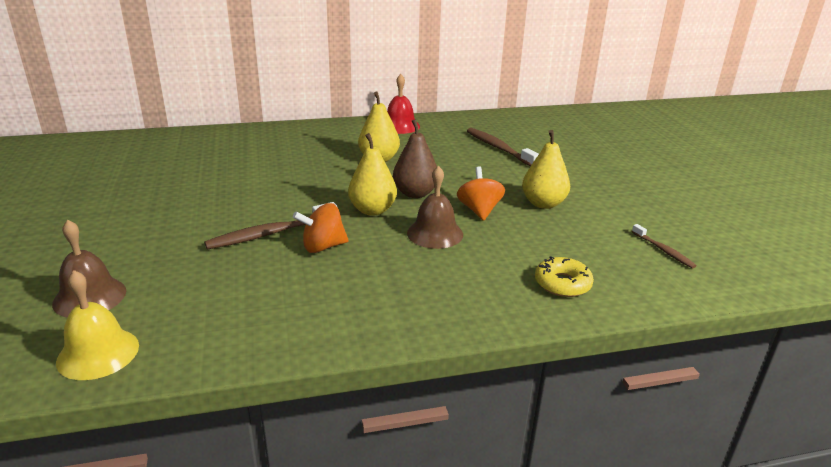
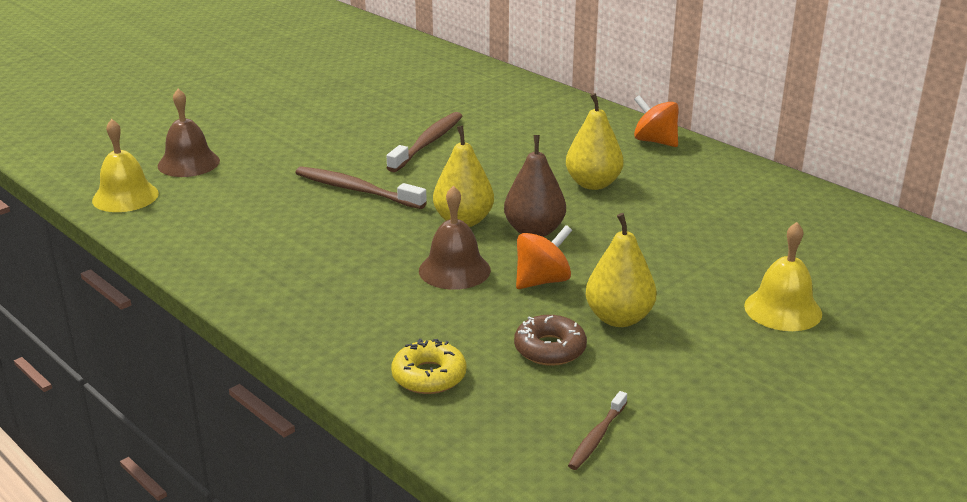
camera: 60 degrees right, 0 degrees up
(323, 247) = (360, 222): orange spinning top -> orange spinning top (655, 141)
(400, 126) = (709, 164): red bell -> none
(499, 148) = (747, 246): brown toothbrush -> brown toothbrush (427, 143)
(560, 234) = (550, 349): none -> brown donut
(570, 163) = (783, 309): none -> yellow bell

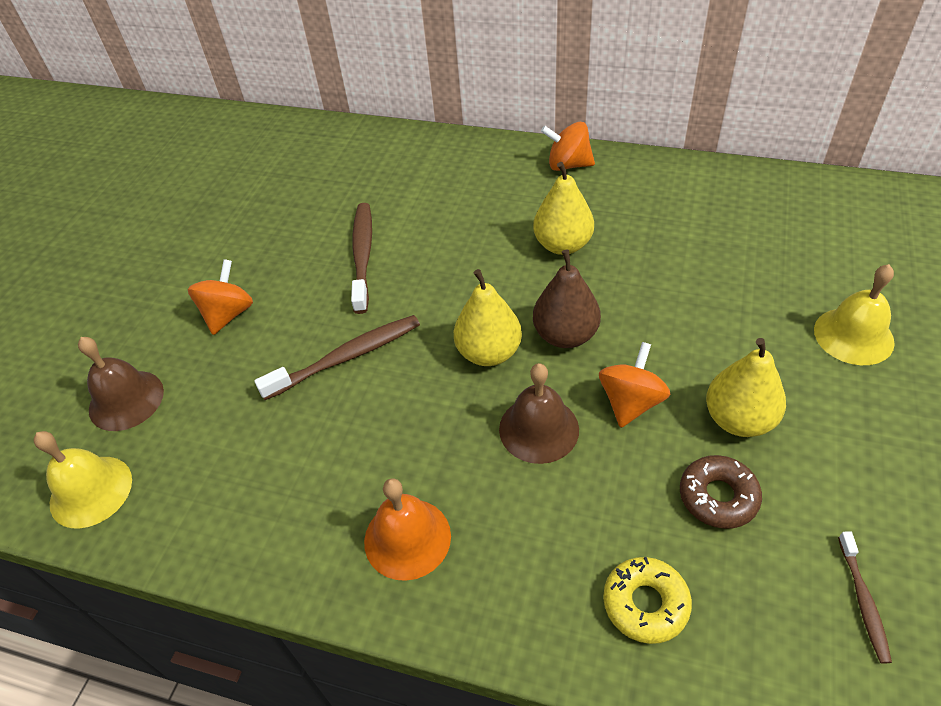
camera: 25 degrees left, 20 degrees up
(298, 143) = (228, 314): none -> orange spinning top
(300, 287) = (407, 538): none -> orange bell
(356, 190) = (346, 357): brown toothbrush -> brown toothbrush turned 150 degrees clockwise

